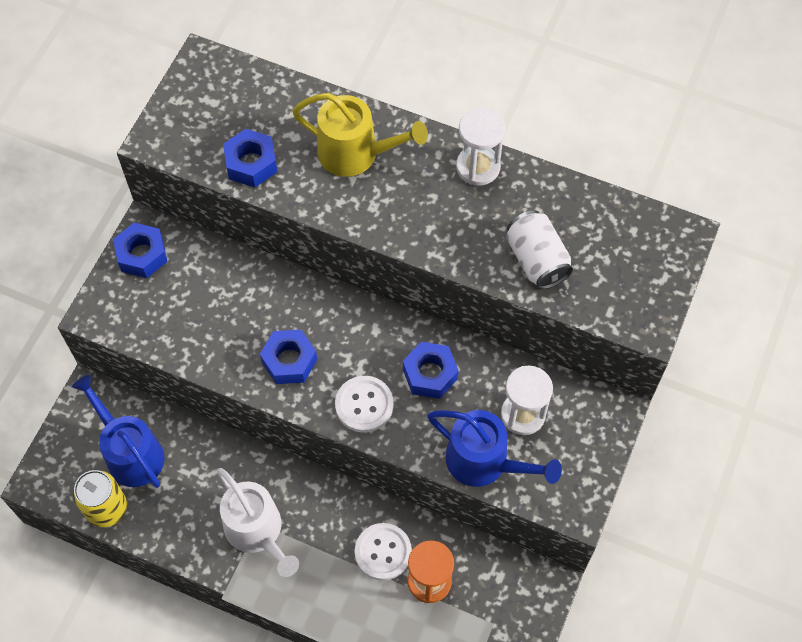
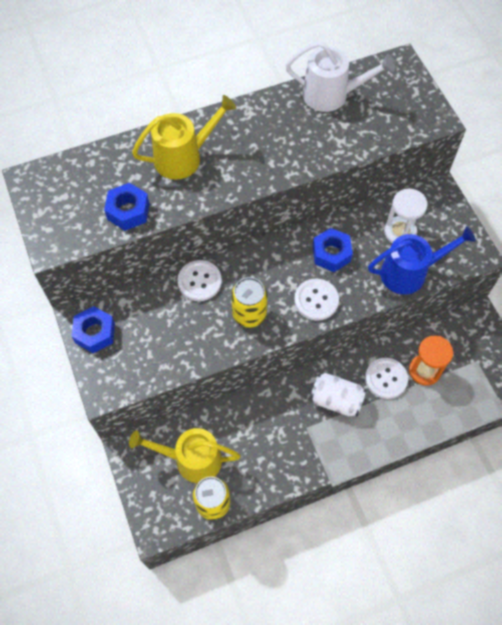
camera: 45 degrees left, 0 degrees up
(130, 453) = (192, 459): blue watering can -> yellow watering can
(257, 531) = (310, 432): white watering can -> white watering can (331, 95)
(280, 289) = (199, 281): none -> white button
(289, 361) = (249, 314): blue nut -> yellow can
(478, 167) = (259, 111): white hourglass -> none
(537, 260) = (345, 133): white can -> white can (336, 400)

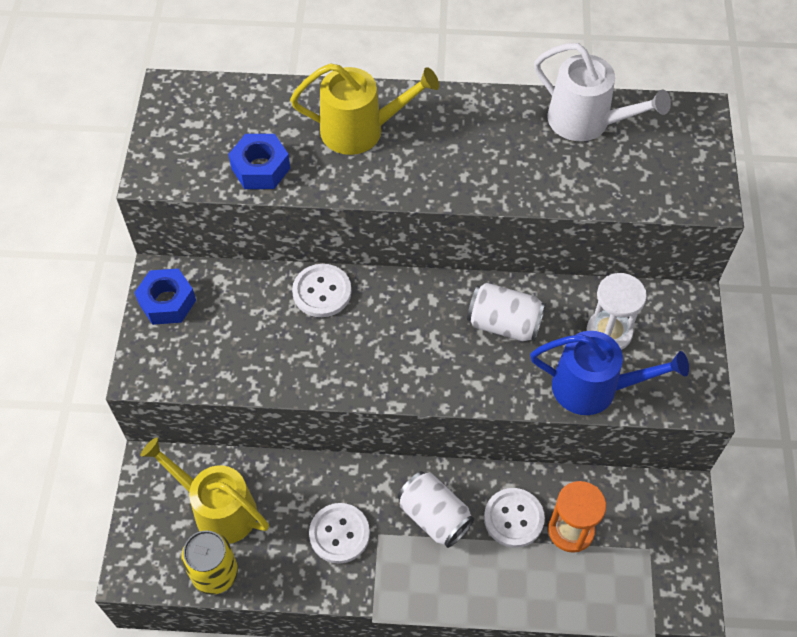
camera: 25 degrees right, 5 degrees down
(249, 314) = (360, 355): yellow can -> none
(316, 300) = (453, 373): white button -> white button (339, 534)
(331, 254) = (504, 324): blue nut -> white can

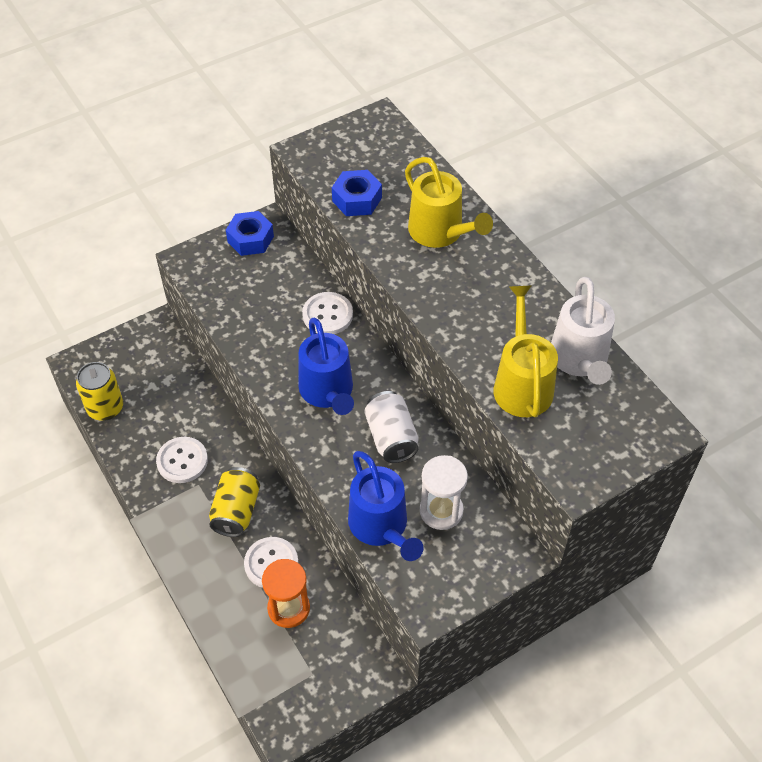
camera: 55 degrees right, 5 degrees down
(218, 509) = (152, 382): yellow watering can -> yellow watering can (522, 384)
(413, 344) = (328, 392): none -> blue watering can
(434, 516) = (236, 511): white can -> yellow can

